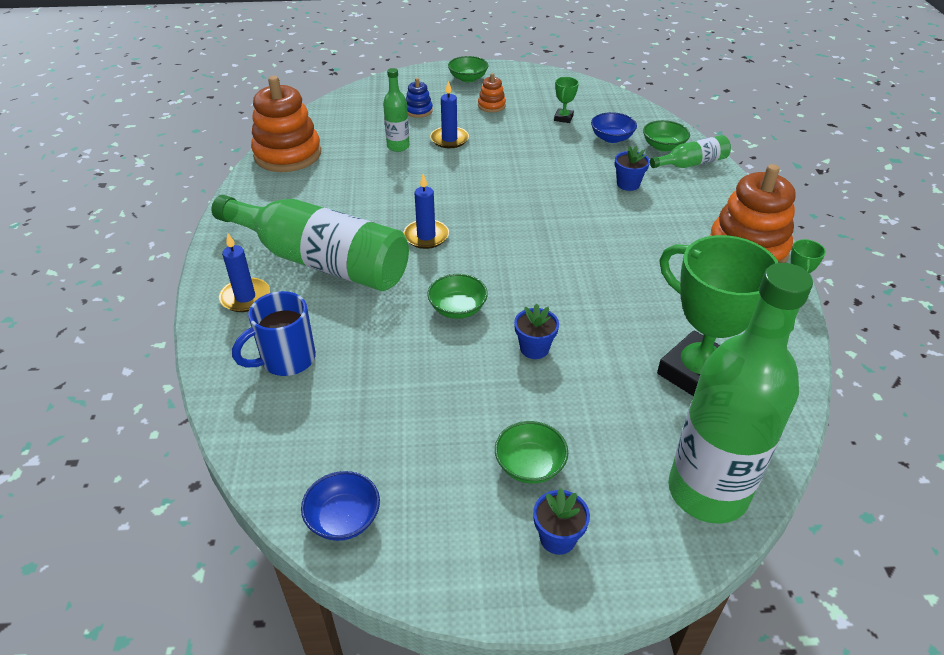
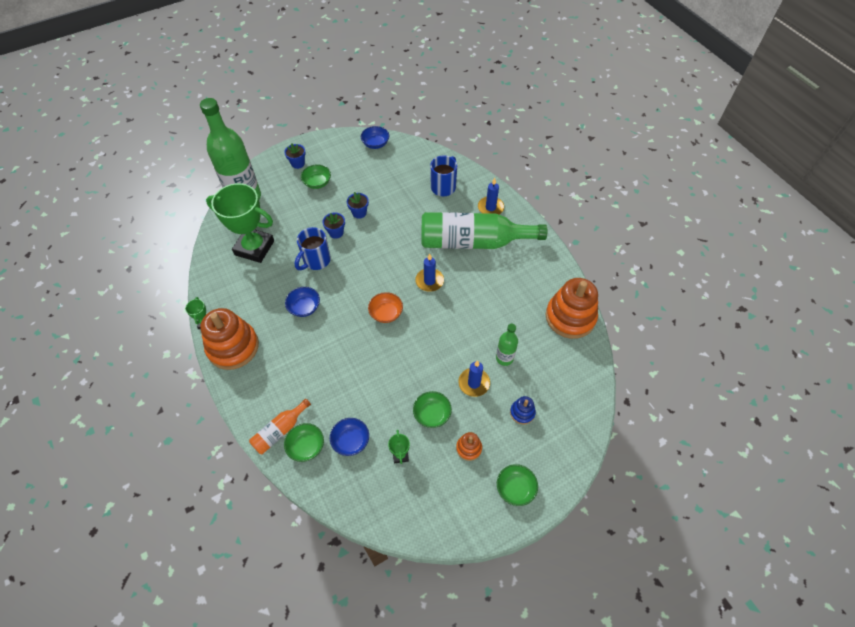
camera: 155 degrees right, 15 degrees up
(457, 309) = (384, 240): green bowl -> green bowl (432, 414)
(511, 221) = (386, 313): none -> orange bowl
(588, 316) = (316, 261): none -> blue mug
(628, 184) = (322, 383): blue flower pot -> blue flower pot (359, 213)
(628, 261) = (304, 307): none -> blue bowl
(692, 163) = (280, 431): green bottle -> orange bottle

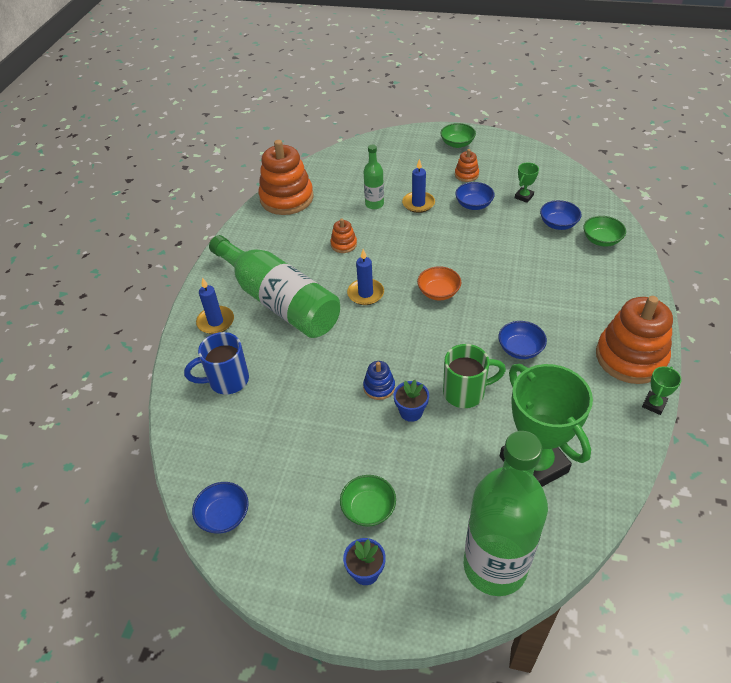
camera: 135 degrees left, 10 degrees down
(280, 431) = (620, 262): orange bottle -> none
(316, 261) = (465, 392): blue mug -> green mug
(359, 213) = (358, 418): blue flower pot -> none
(432, 414) = (473, 205): green bowl -> blue bowl
(484, 307) = (343, 244): none -> orange stacking toy
(522, 412) = (403, 171): blue stacking toy -> blue stacking toy (379, 387)

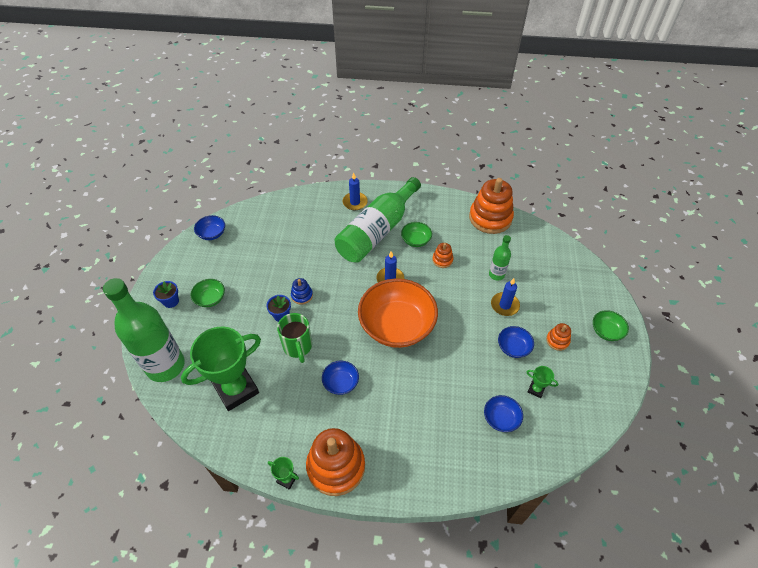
camera: 80 degrees right, 5 degrees up
(227, 380) = (306, 217): blue mug -> none
(438, 292) = (397, 325): orange bowl -> orange bowl, size x2.25
(601, 240) = (484, 456): green bowl -> green bowl (416, 240)

